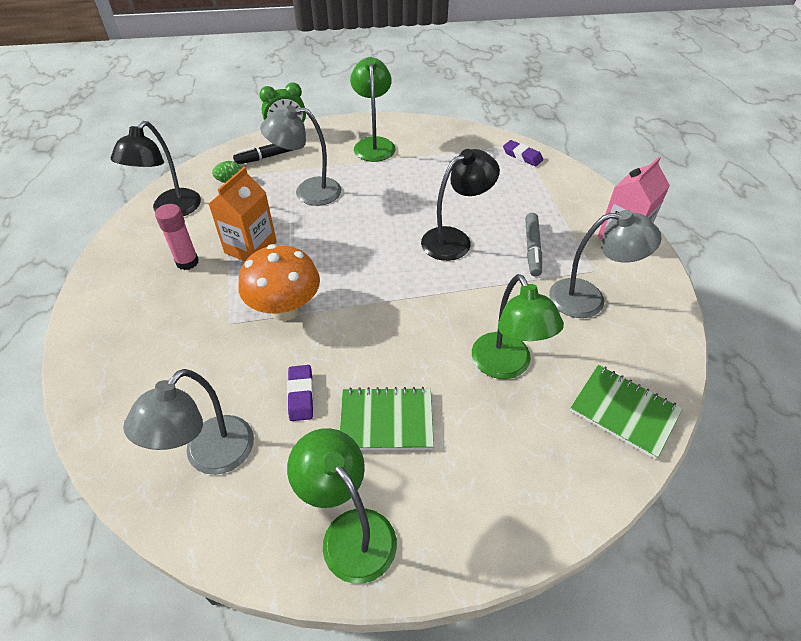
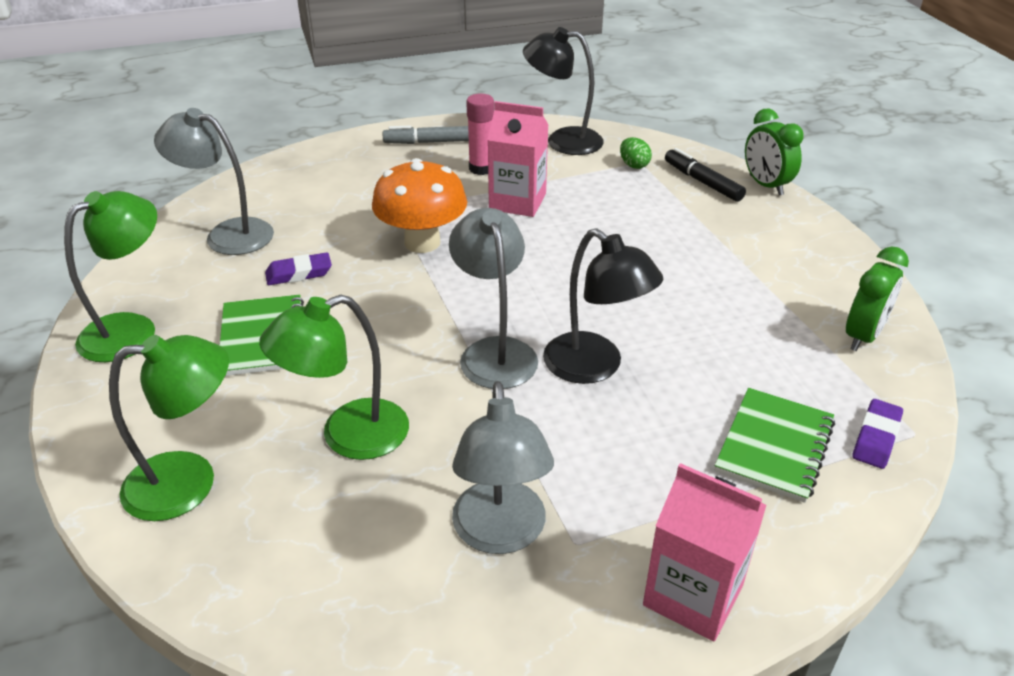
camera: 80 degrees right, 10 degrees down
(250, 247) = (517, 202): orange carton -> pink carton
(308, 192) = (641, 223): grey lamp -> grey lamp (494, 352)
(374, 144) = (790, 262): green lamp -> green lamp (189, 482)
(446, 138) = (863, 336): none -> green clock
(532, 249) = (605, 458): grey marker -> grey marker (430, 142)
(624, 411) = (266, 571): green notebook -> green notebook (774, 446)

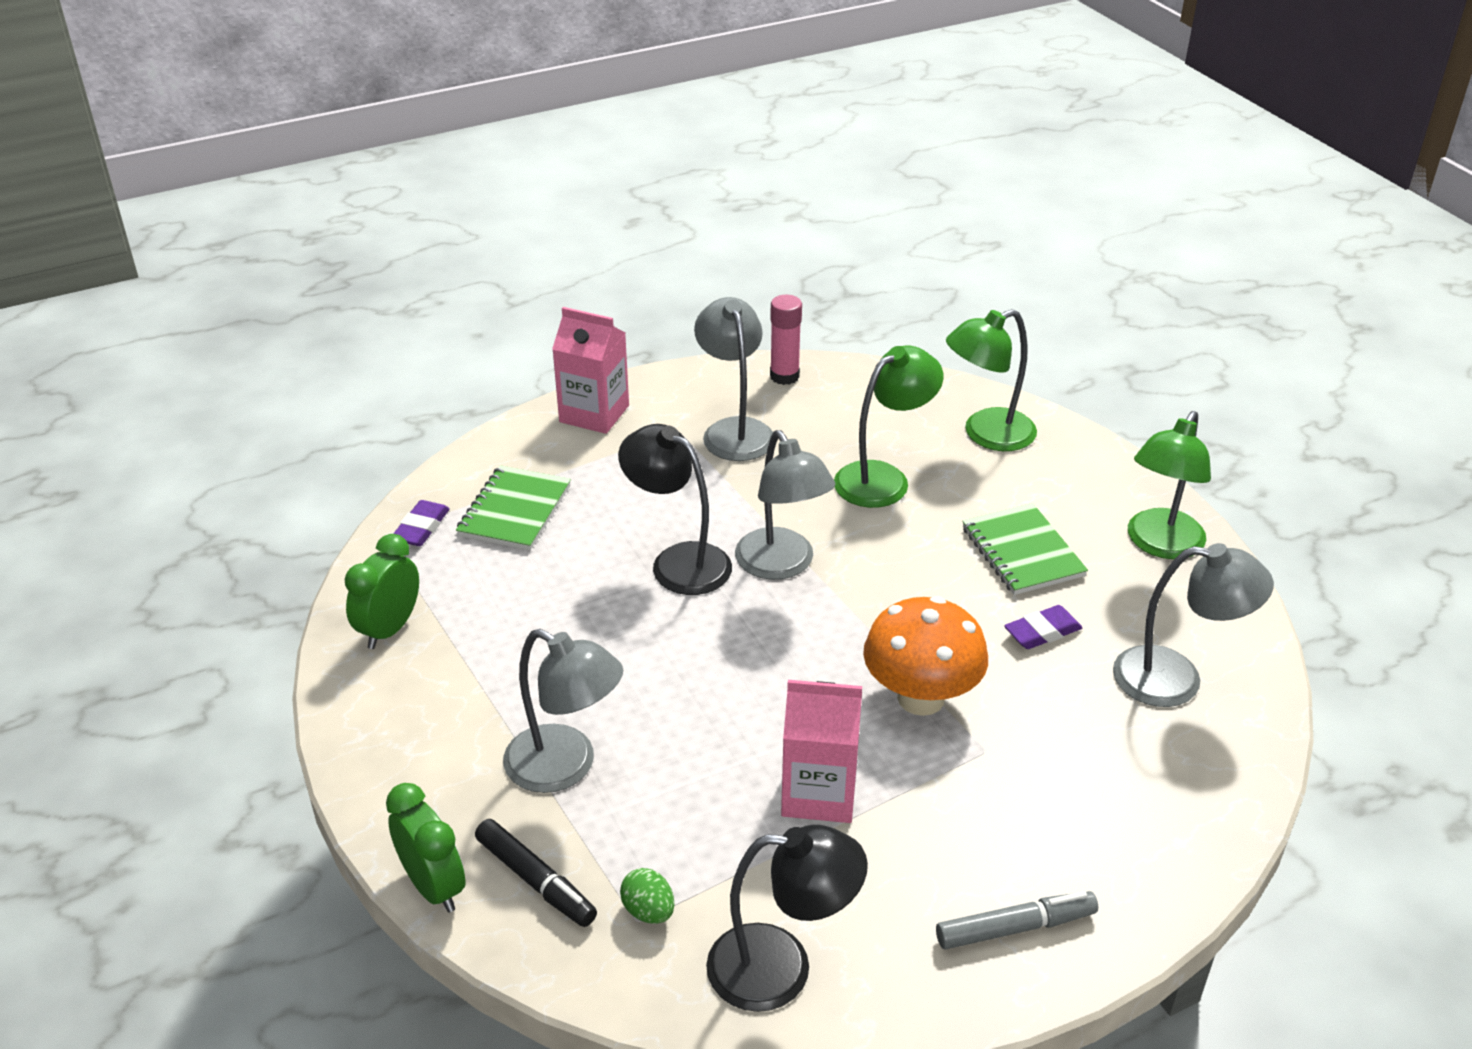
camera: 170 degrees right, 0 degrees up
(481, 168) = (899, 865): pink glue stick -> pink glue stick (784, 376)
(690, 230) = (565, 767): none -> grey lamp

